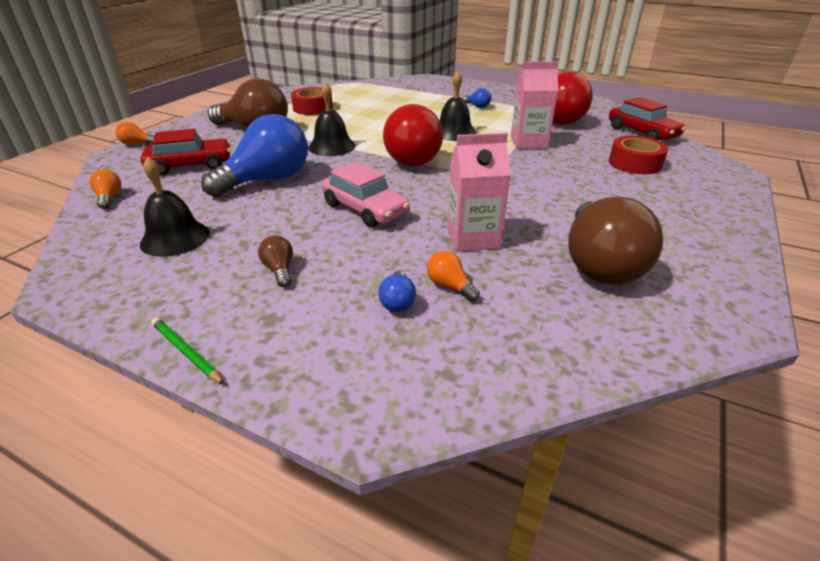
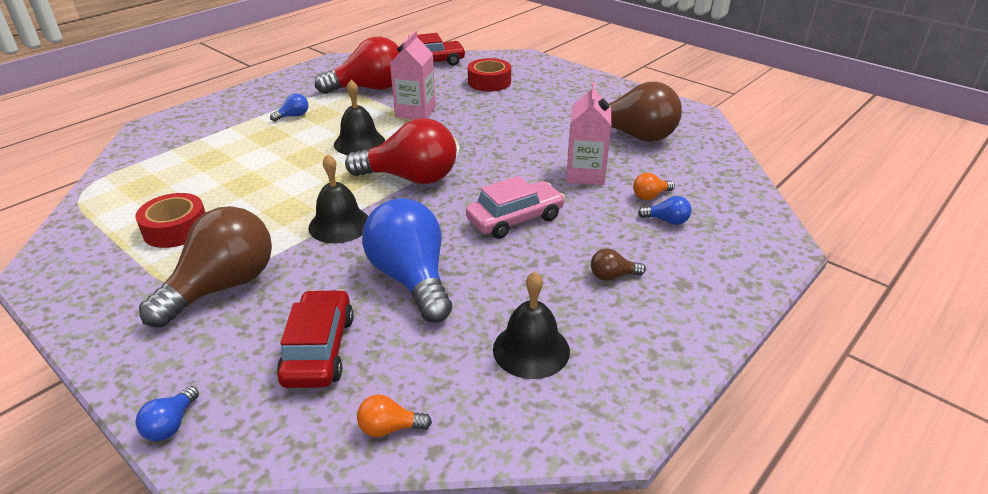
camera: 75 degrees left, 0 degrees up
(137, 144) = (171, 425): orange light bulb -> blue light bulb
(186, 352) = (724, 328): green pencil -> none

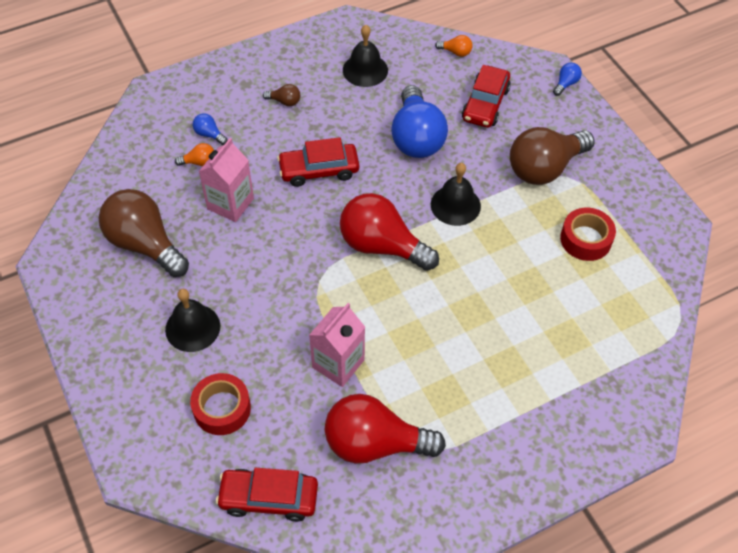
camera: 160 degrees left, 20 degrees up
(293, 116) = (477, 401): blue light bulb -> none
(359, 143) = (414, 319): black bell -> black bell (192, 327)
(515, 219) = (319, 170): pink car -> red car

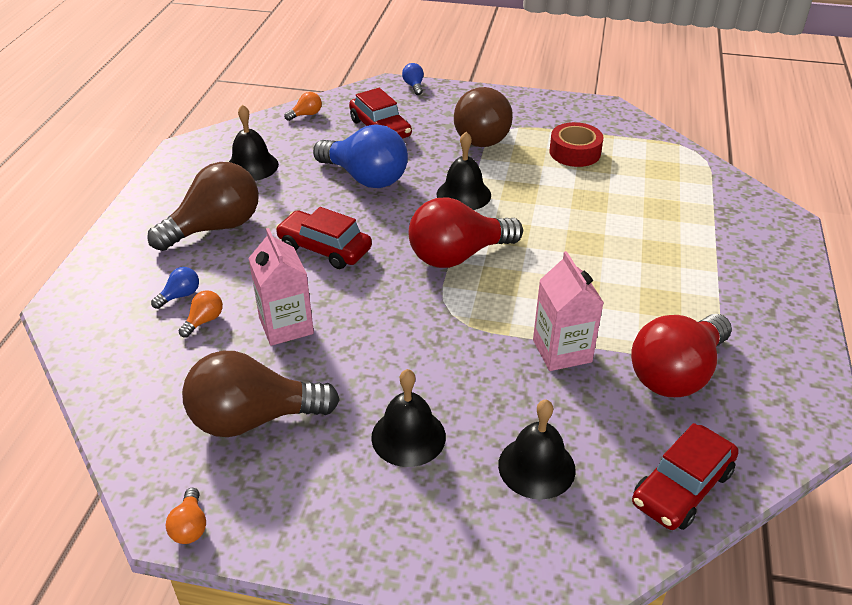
camera: 50 degrees left, 15 degrees down
(53, 273) = (190, 526): none -> orange light bulb
(209, 134) = (180, 296): blue light bulb -> blue light bulb turned 150 degrees clockwise
(222, 408) = (536, 467): red tape -> black bell
(285, 101) = (215, 227): brown light bulb -> brown light bulb, size x2.44
(319, 170) = (324, 248): red car -> red car turned 90 degrees clockwise

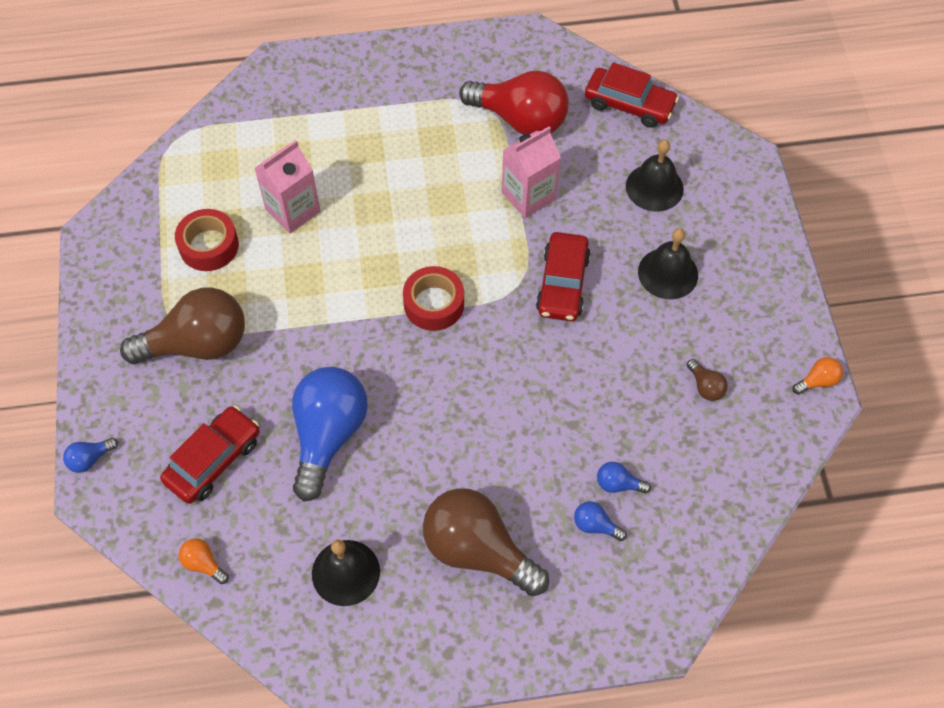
camera: 110 degrees left, 20 degrees up
(204, 321) = (618, 484): orange light bulb -> blue light bulb
(253, 418) = (705, 386): brown light bulb -> brown light bulb, size x0.41
(286, 325) = (592, 410): pink carton -> pink carton (293, 210)
(324, 248) = (469, 425): red car -> red car (562, 284)
(458, 255) = (434, 304): red light bulb -> red tape
(463, 194) = (327, 328): black bell -> none

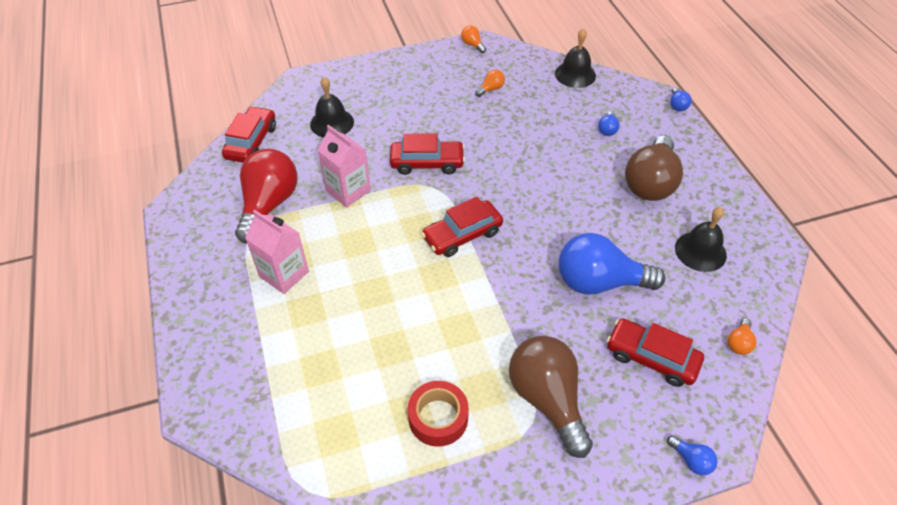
camera: 100 degrees left, 10 degrees down
(293, 210) = (385, 354): pink carton -> pink carton (284, 274)
(434, 304) = (462, 235): red tape -> red car
(618, 484) = (574, 122): blue light bulb -> blue light bulb (677, 105)
(668, 273) = (406, 111): black bell -> black bell (575, 74)
(705, 386) = (491, 89): brown light bulb -> orange light bulb

